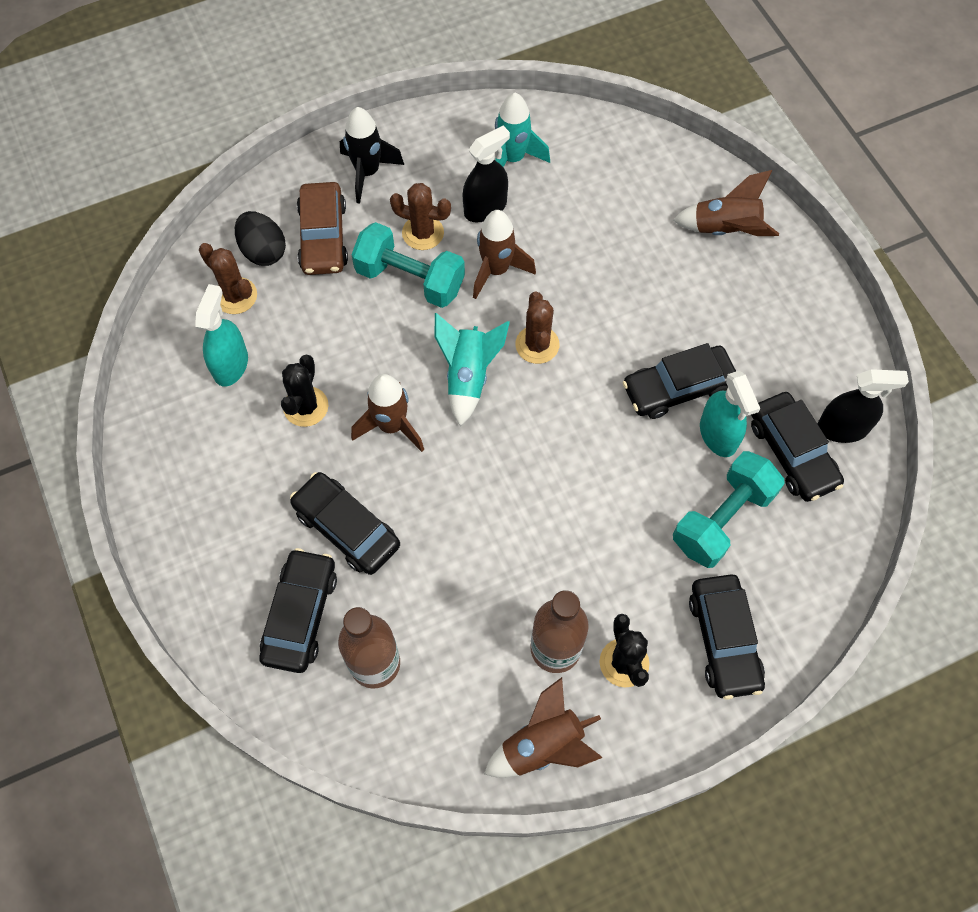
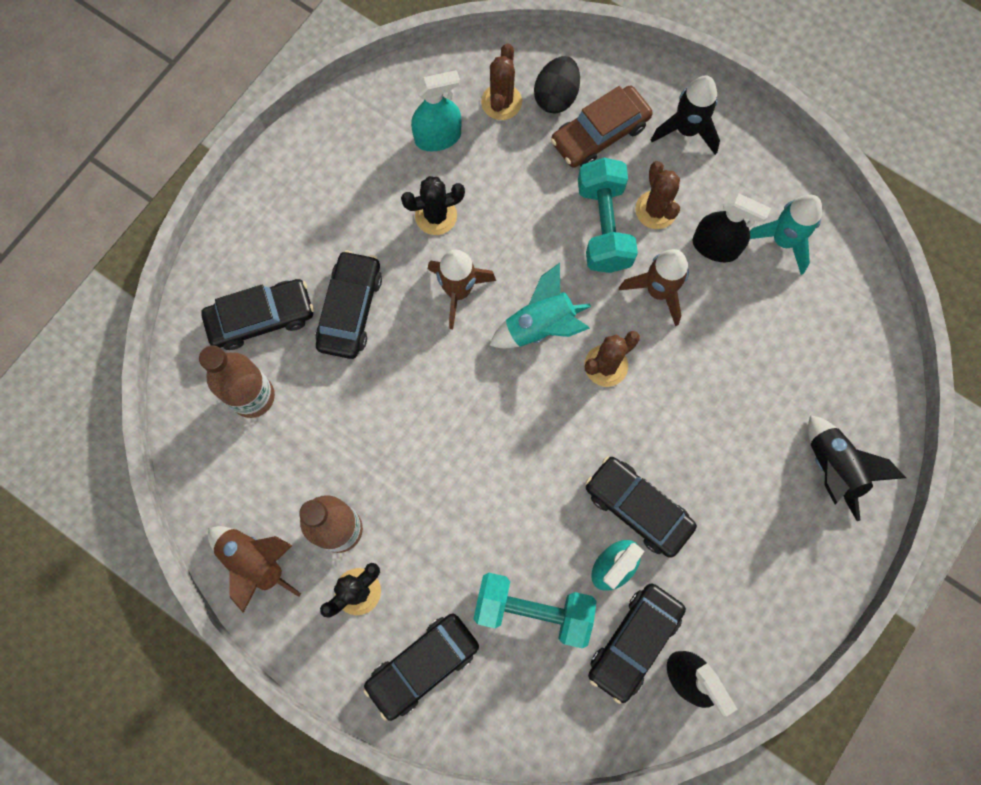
camera: 60 degrees right, 10 degrees up
(725, 230) = (832, 468): brown rocket -> black rocket

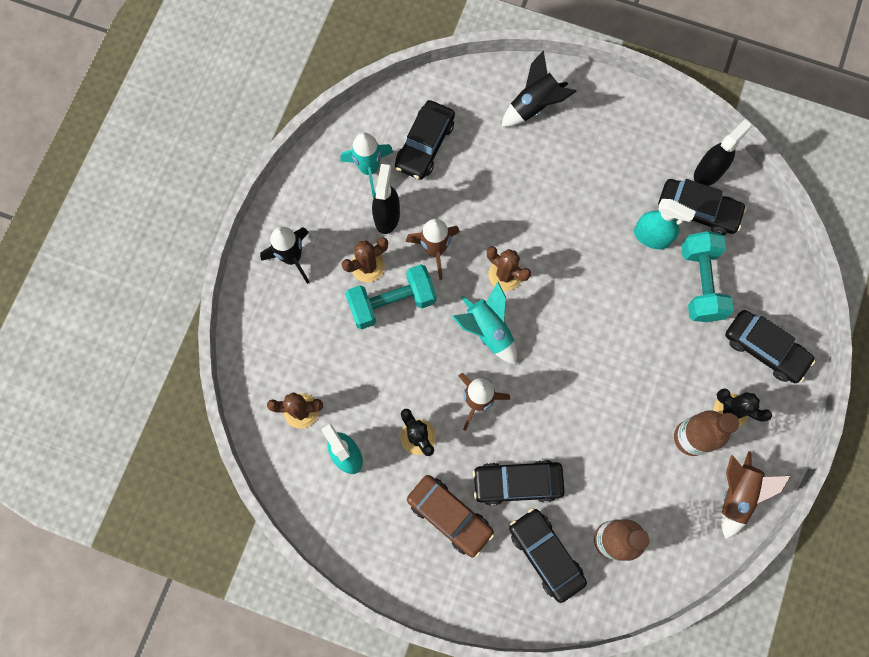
camera: 105 degrees left, 0 degrees up
(556, 96) = (285, 367): black egg -> none
(600, 134) = (311, 324): brown car -> brown car (449, 516)
(638, 508) = (604, 228): black car -> black car (425, 145)

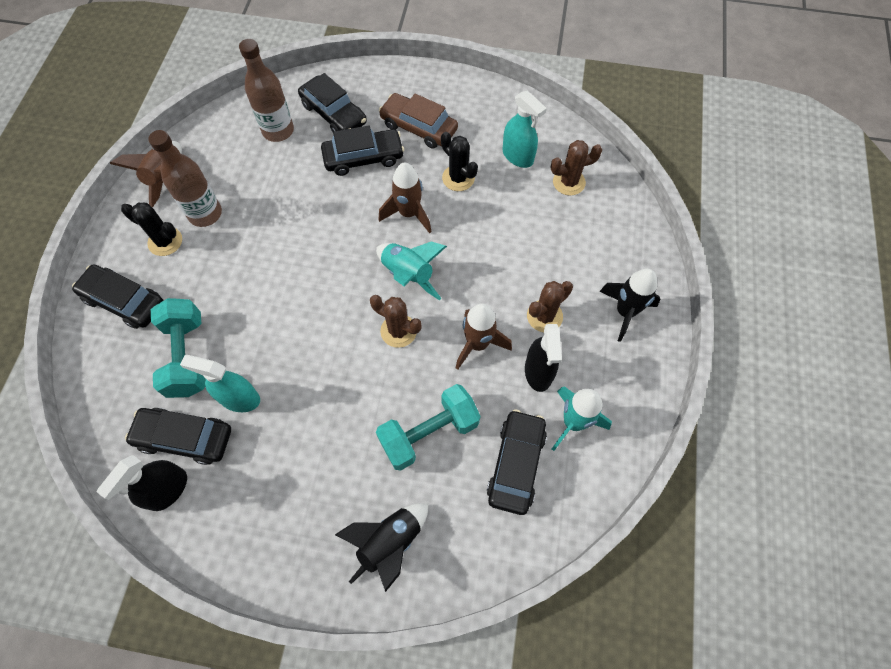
camera: 170 degrees right, 10 degrees down
(392, 302) = (510, 285): turquoise dumbbell -> turquoise dumbbell (429, 433)

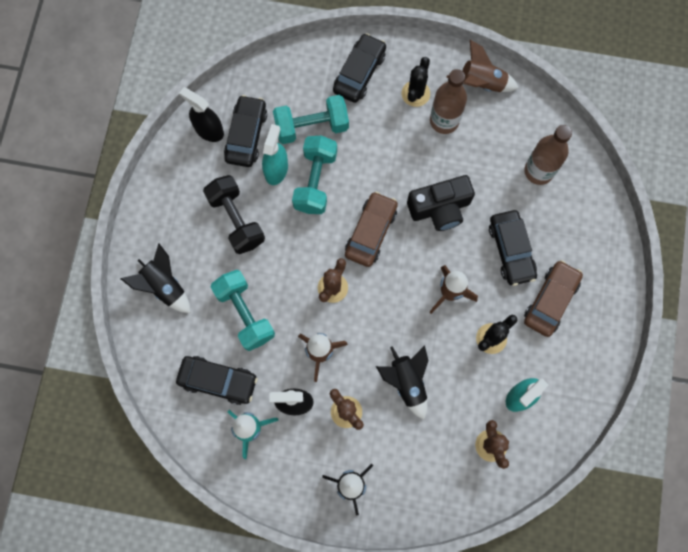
camera: 90 degrees right, 10 degrees up
(261, 351) = (315, 181): none -> turquoise dumbbell
(303, 447) = (236, 220): none -> black dumbbell
(310, 220) = (440, 208): none -> black camera
(332, 290) = (371, 232): none -> brown car
(334, 114) = (562, 220): black car -> none
(408, 275) = (386, 294): turquoise rocket -> none
(508, 256) = (406, 382): none -> black rocket

